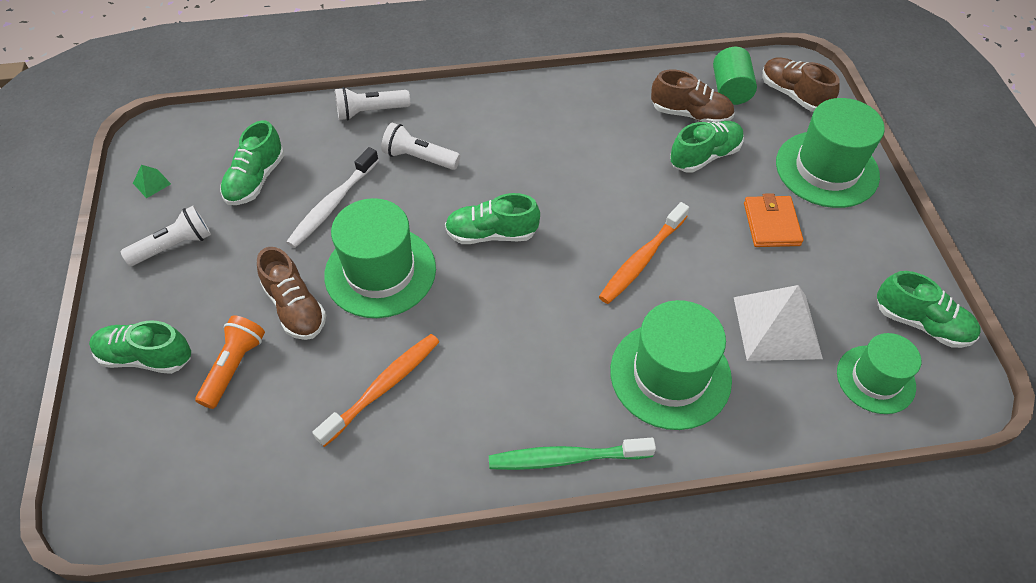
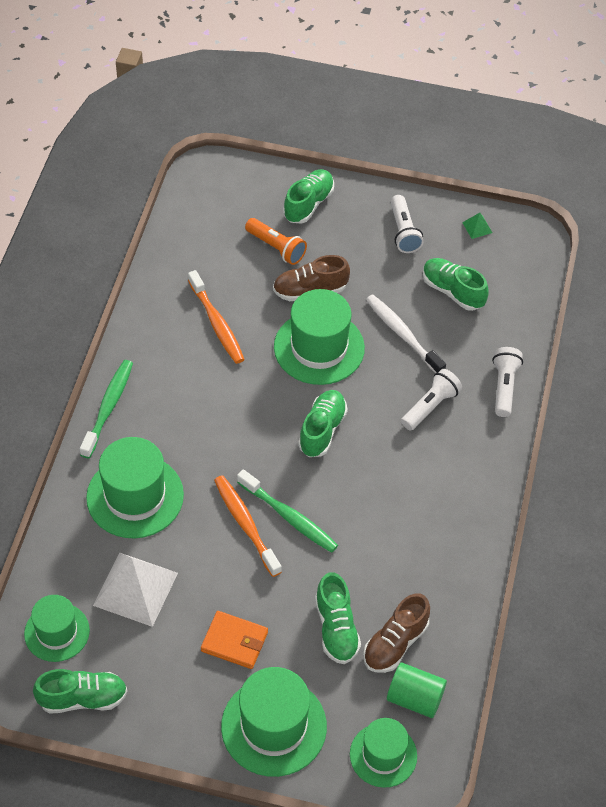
camera: 110 degrees right, 0 degrees up
(611, 227) = (289, 517): none -> green toothbrush
(793, 95) = (383, 755): brown shoe -> green hat
(921, 323) = (83, 698): green shoe -> green shoe turned 150 degrees counterclockwise

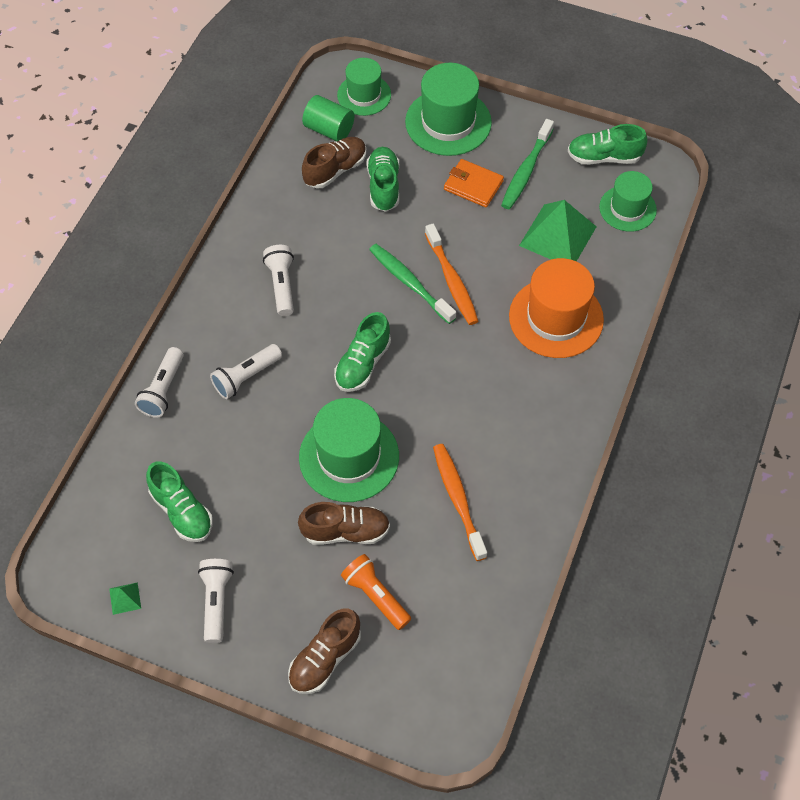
camera: 170 degrees left, 5 degrees up
(108, 408) = (581, 412): green toothbrush -> green toothbrush (526, 170)
(135, 496) = (556, 318): green hat -> orange hat
(135, 589) = (558, 236): white pyramid -> green pyramid
(308, 204) = (325, 659): green shoe -> brown shoe
(403, 334) = (253, 462): white toothbrush -> none
(420, 500) = (281, 285): none -> white flashlight

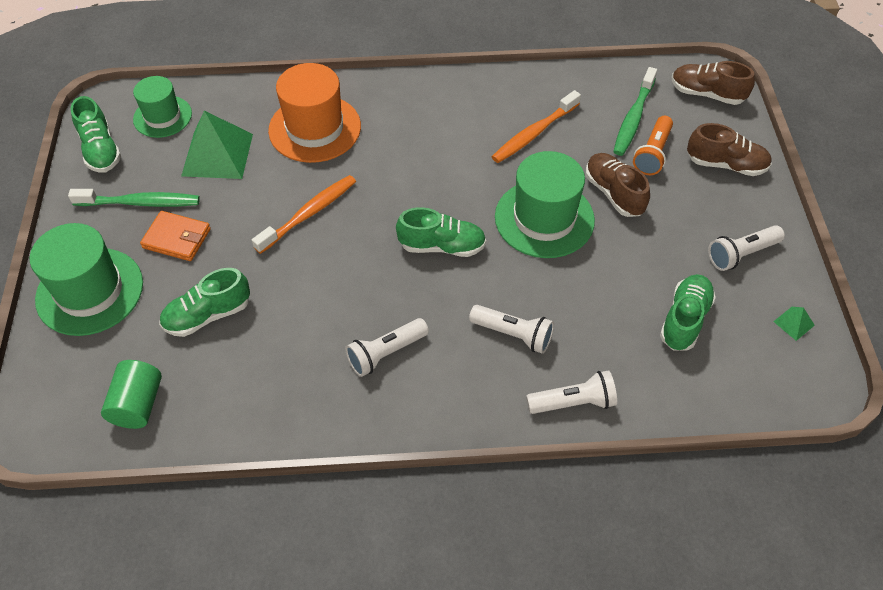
camera: 115 degrees left, 5 degrees down
(335, 170) = (200, 371): brown shoe -> brown shoe (706, 94)
(364, 95) = (68, 391): green hat -> none
(410, 283) = (328, 245): green toothbrush -> green toothbrush (633, 118)
(473, 185) = (177, 238): orange wallet -> orange wallet turned 75 degrees counterclockwise

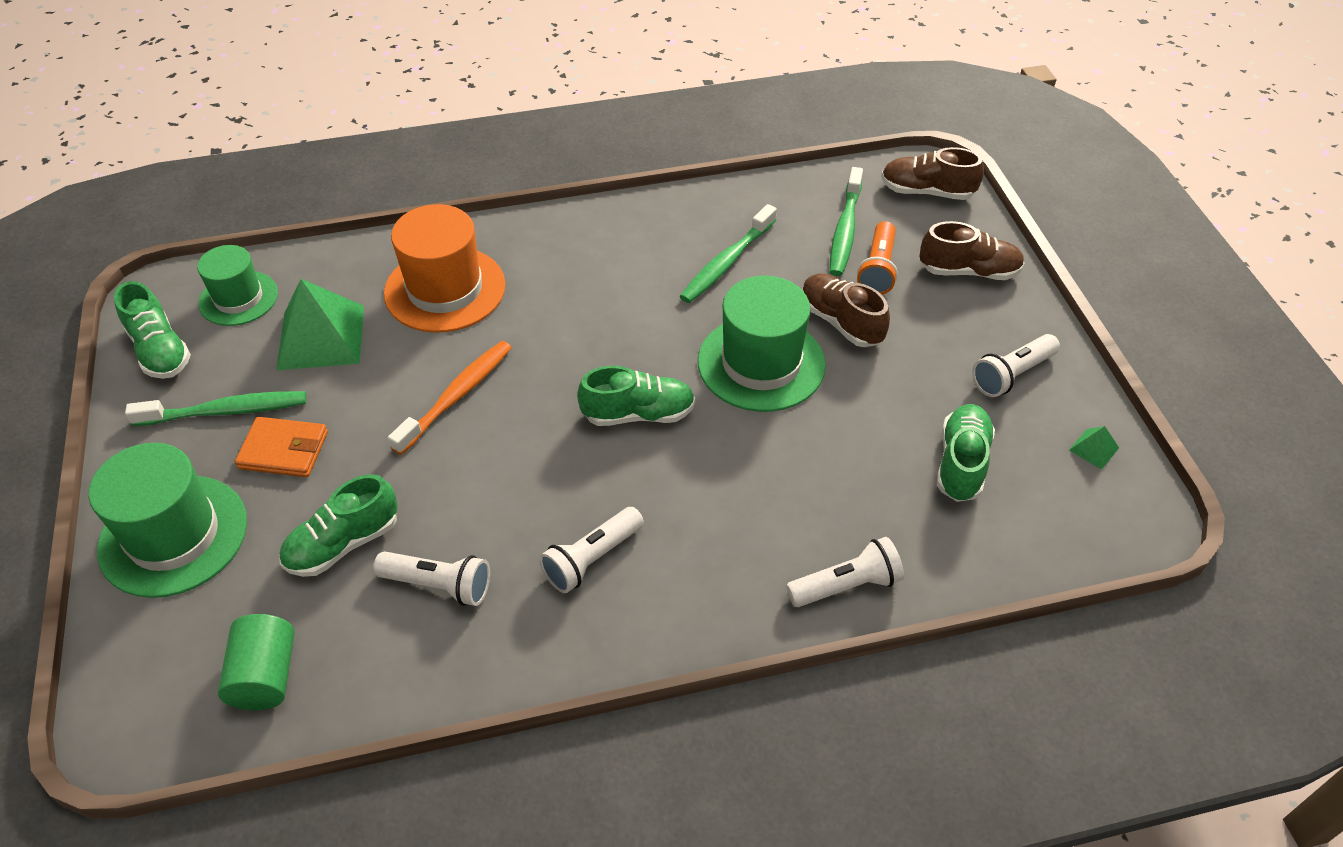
camera: 10 degrees left, 5 degrees down
(513, 334) = (752, 511): white flashlight -> white flashlight (439, 585)
(534, 133) = (726, 262): orange toothbrush -> green toothbrush

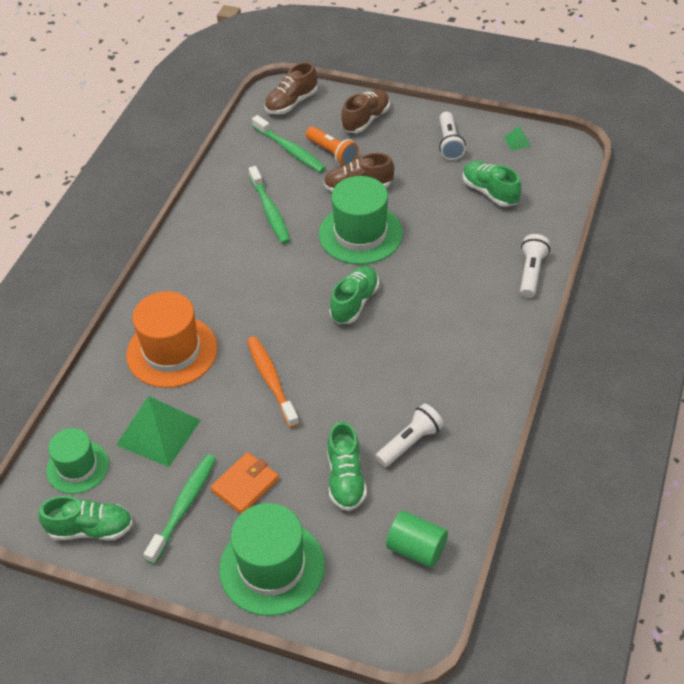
camera: 55 degrees left, 0 degrees up
(592, 559) = (441, 367): white flashlight -> none

